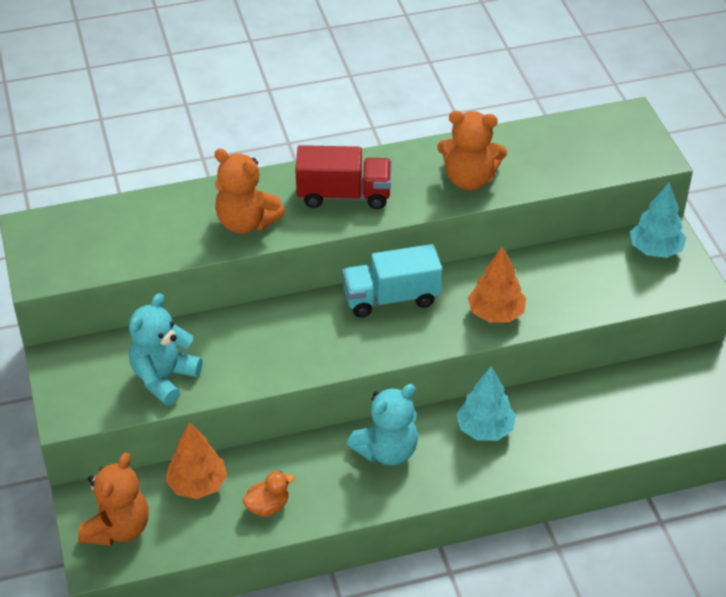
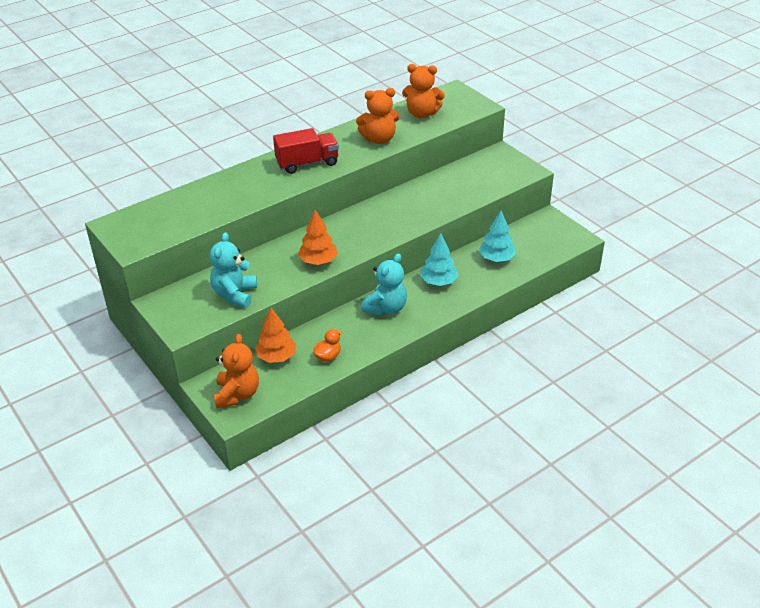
camera: 20 degrees left, 5 degrees down
(246, 222) = (253, 190): orange teddy bear -> orange teddy bear (422, 114)
(391, 298) = (355, 219): turquoise truck -> none
(496, 313) = (422, 212): orange tree -> orange tree (318, 261)
(655, 249) = (496, 160): turquoise tree -> turquoise tree (496, 258)

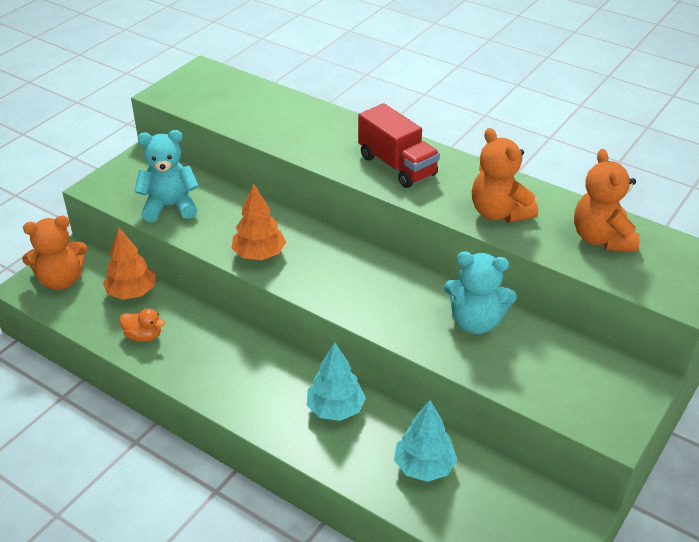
camera: 70 degrees right, 0 degrees up
(386, 308) = (255, 367): turquoise teddy bear -> turquoise teddy bear (475, 322)

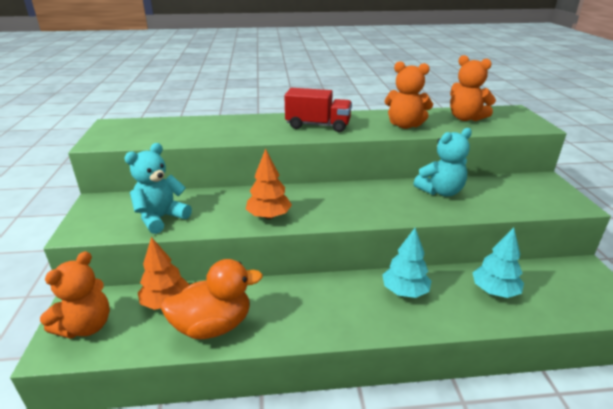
camera: 40 degrees left, 10 degrees down
(143, 336) = (213, 325): orange duck -> orange duck, size x2.01

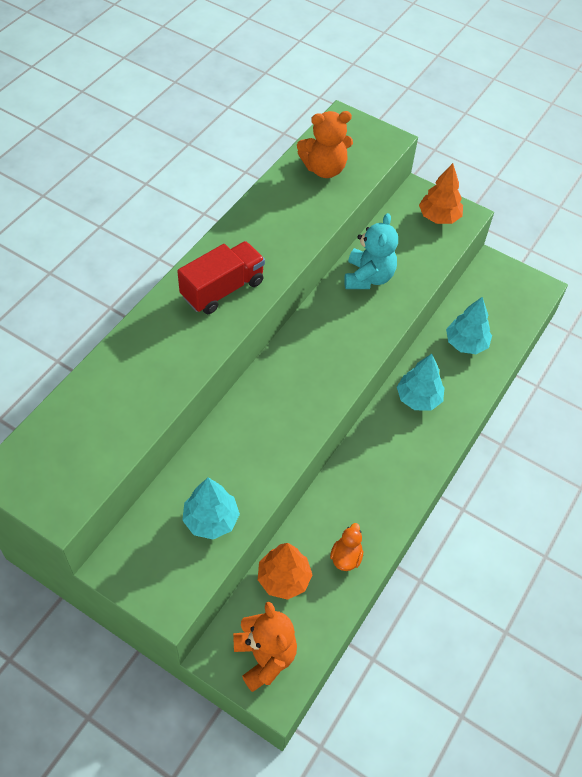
camera: 55 degrees left, 25 degrees up
(161, 218) = (211, 520): turquoise teddy bear -> turquoise tree
(213, 325) = (346, 557): orange duck -> orange duck, size x0.50
(269, 216) = (290, 430): orange tree -> orange tree (439, 217)
(405, 125) = (293, 224): orange teddy bear -> none

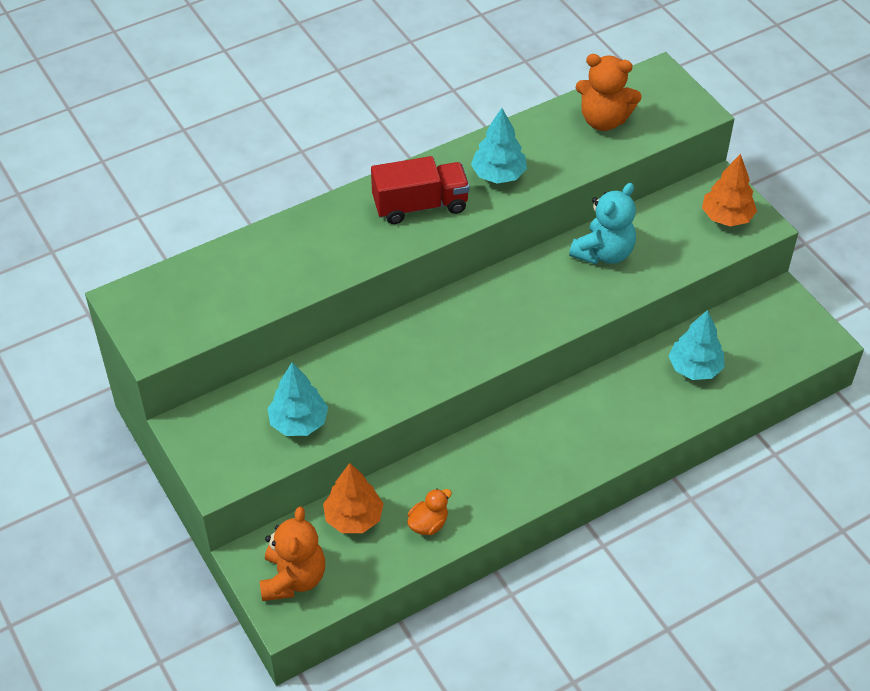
camera: 30 degrees right, 5 degrees down
(418, 398) = (603, 404): turquoise tree -> turquoise tree (498, 175)

